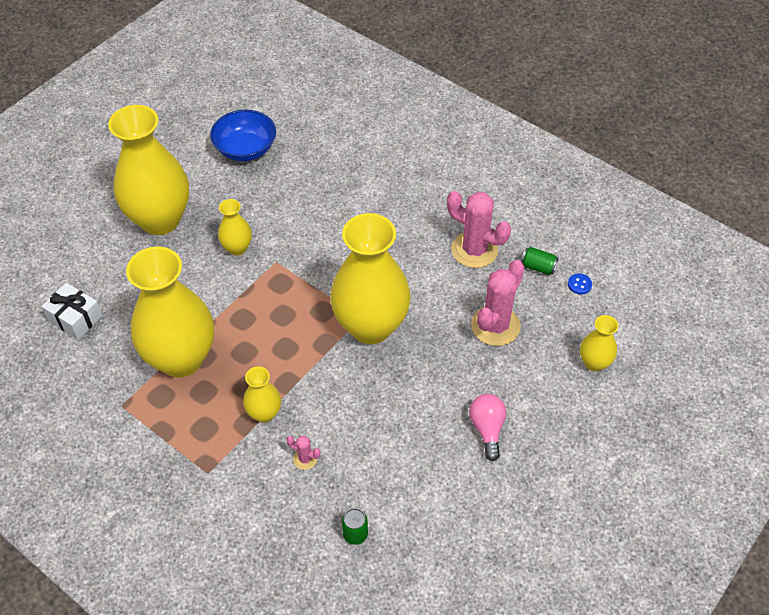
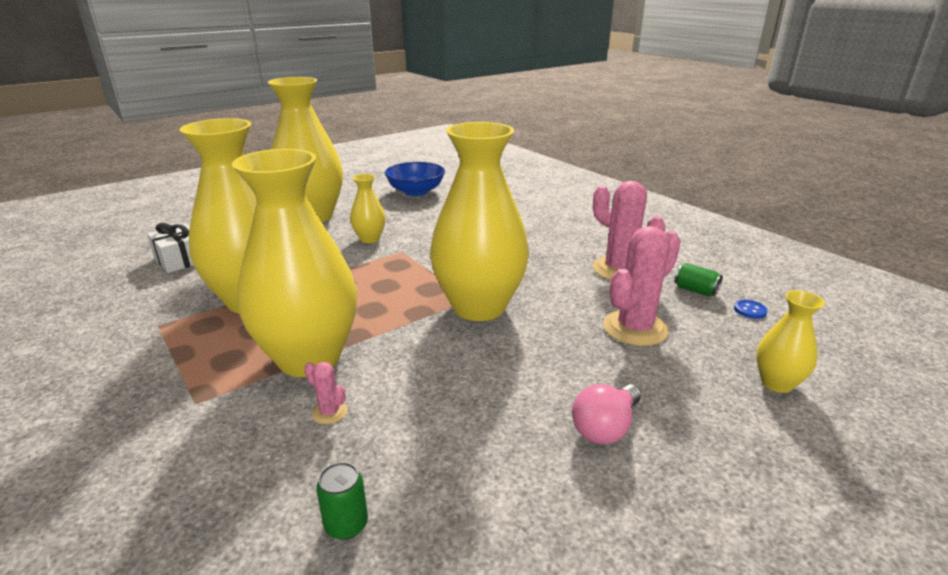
camera: 15 degrees right, 25 degrees down
(264, 413) = (309, 358): yellow vase -> yellow vase, size x2.20
(487, 429) = (605, 428): pink light bulb -> pink light bulb turned 150 degrees counterclockwise

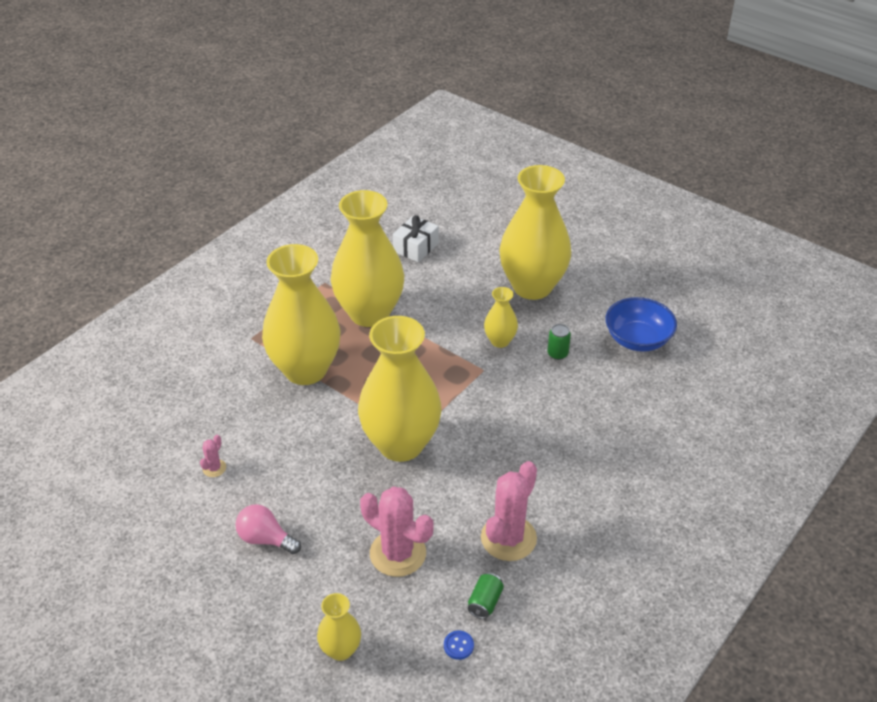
camera: 75 degrees right, 15 degrees up
(329, 412) = (254, 399): pink cactus -> pink cactus (214, 468)
(346, 524) = (172, 435): green can -> green can (557, 354)

